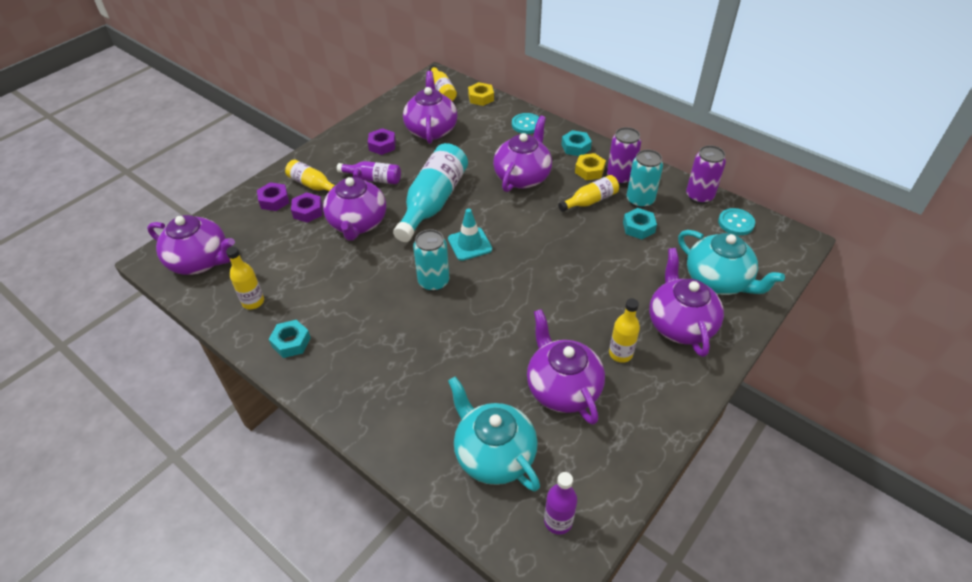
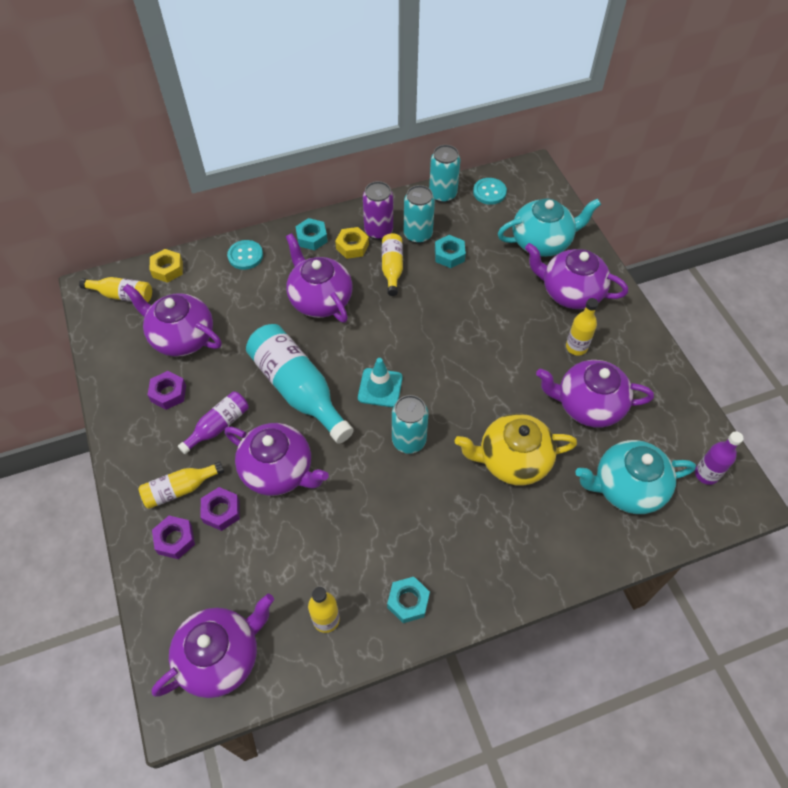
camera: 60 degrees left, 10 degrees up
(462, 355) = (512, 460): none -> yellow teapot
(699, 196) = (443, 194): purple can -> turquoise can

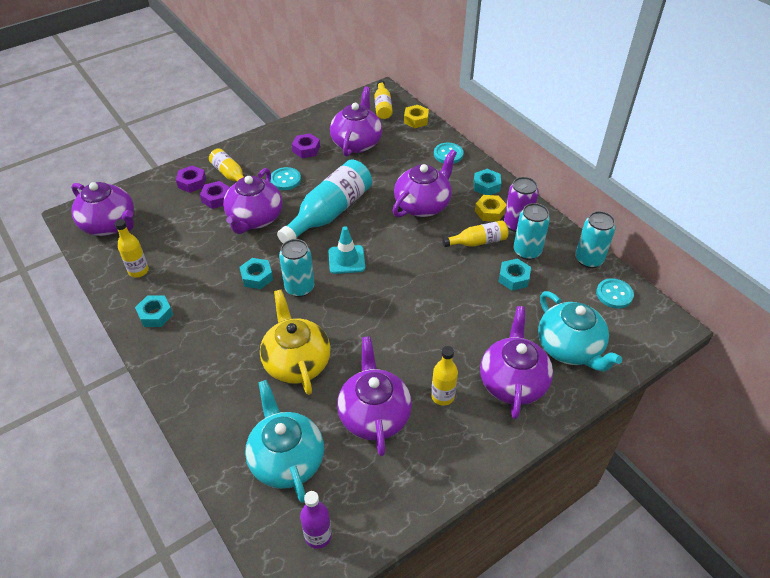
camera: 75 degrees right, 10 degrees down
(218, 426) = (285, 180): purple bottle -> turquoise button
(379, 481) = (257, 277): none -> turquoise nut

